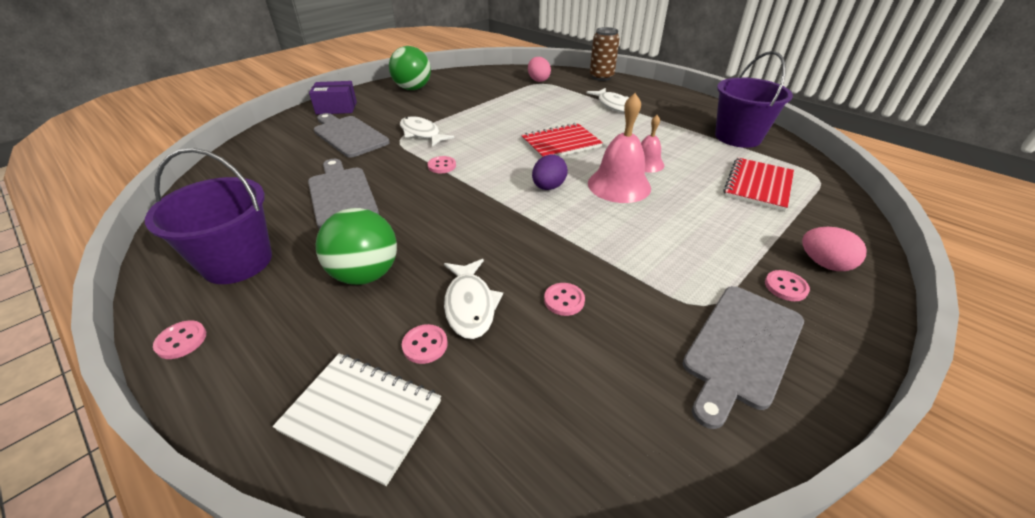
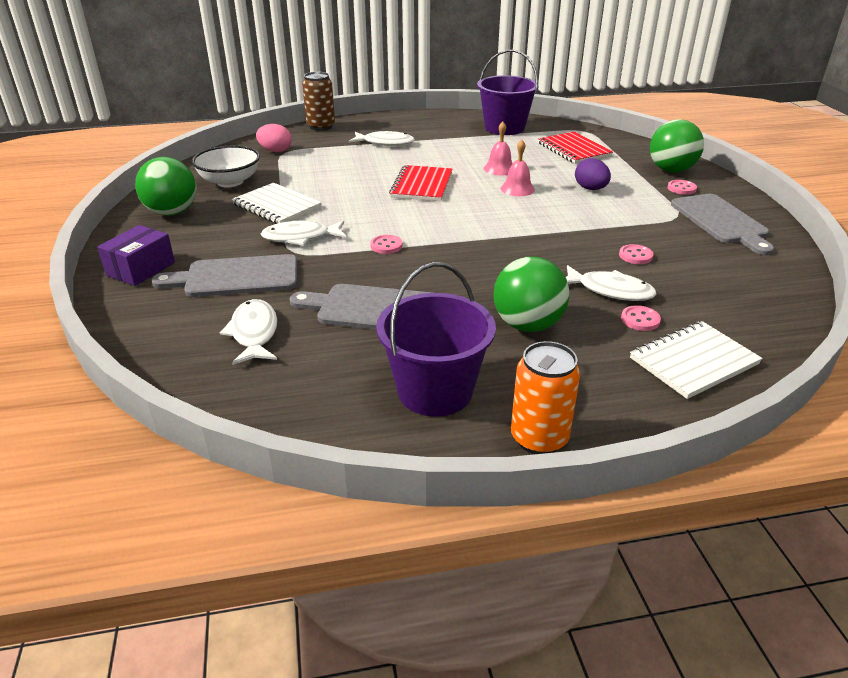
camera: 55 degrees left, 5 degrees down
(181, 341) = (539, 438): pink button -> orange can
(282, 166) = (254, 333): none -> white fish
(457, 110) = (276, 206): none -> white notebook
(473, 86) = (230, 182): none -> white bowl
(548, 187) = (486, 214): purple egg -> purple egg (590, 189)
(619, 185) = (517, 189): pink bell -> pink bell, size x0.59
(824, 264) = (671, 170): pink egg -> green ball

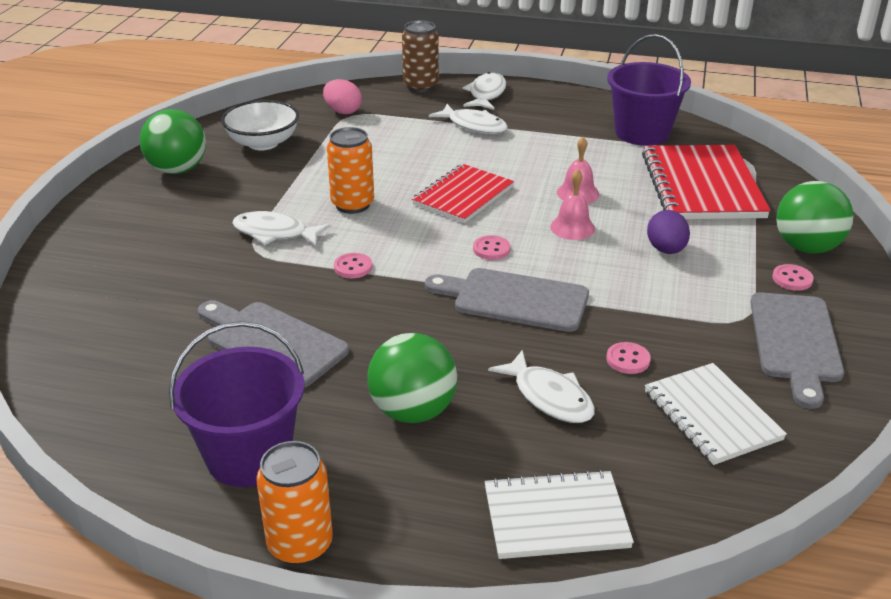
camera: 25 degrees right, 0 degrees up
(141, 269) = (99, 231): purple box -> none
(236, 277) = (175, 265): grey cutting board -> grey cutting board (514, 299)
(254, 333) = (139, 335): white fish -> white fish (486, 94)
(276, 206) = (284, 186): white notebook -> white notebook (711, 415)
(344, 207) = (352, 204): none -> orange can
(573, 150) = (702, 186): red notebook -> red notebook, size x1.53
(640, 320) = (546, 445): pink button -> pink button (491, 249)

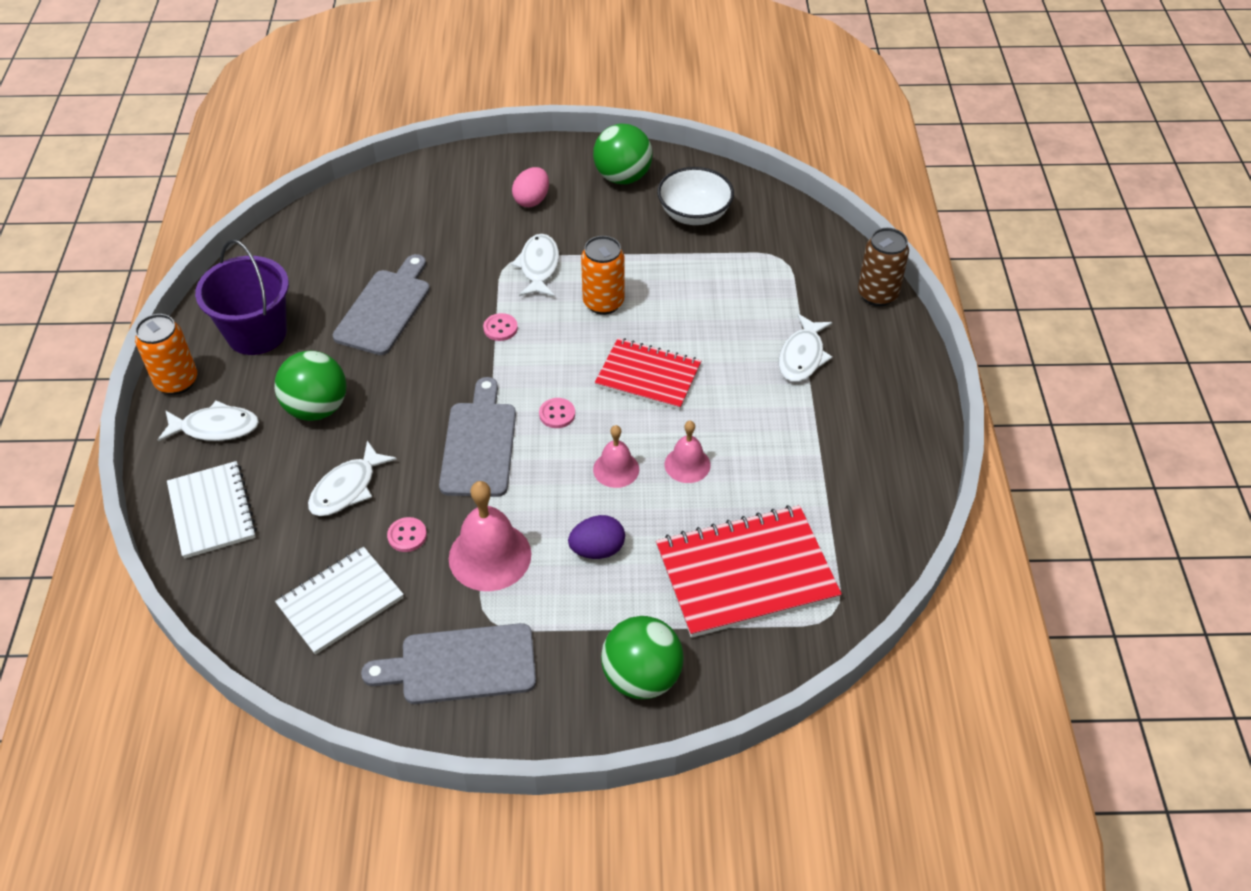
camera: 75 degrees right, 15 degrees up
(343, 111) = (786, 250): pink egg -> pink egg (532, 200)
(486, 94) = (887, 352): white fish -> white fish (216, 428)
(642, 133) = (854, 506): purple bucket -> none
(664, 310) = (490, 556): none -> pink bell
(792, 279) = (573, 663): pink button -> none

